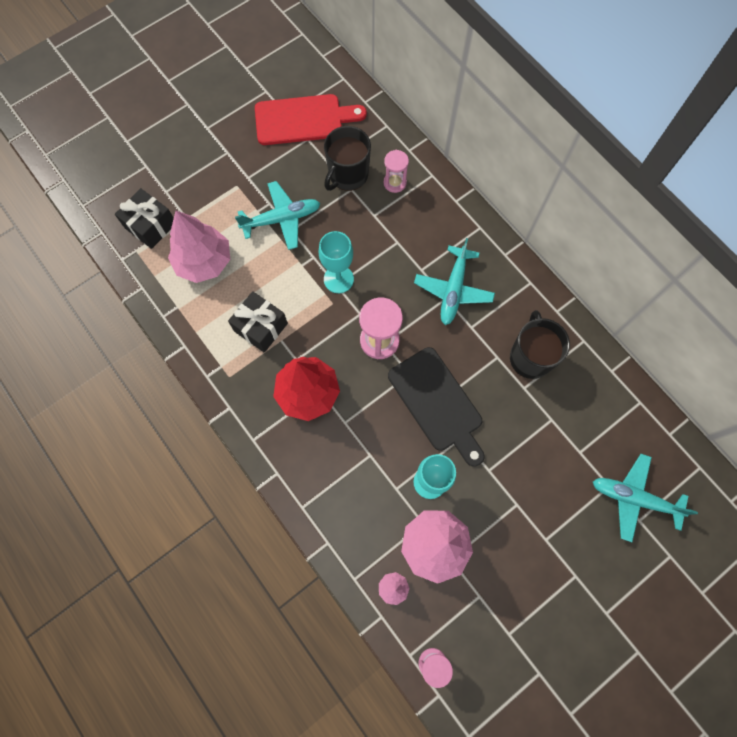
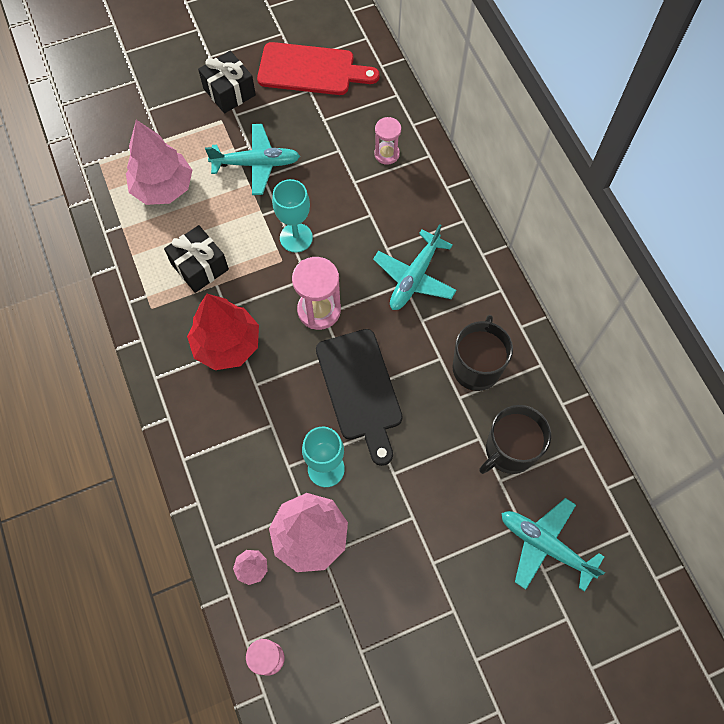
camera: 15 degrees right, 5 degrees down
(150, 225) = (121, 140): black gift -> black gift (229, 92)
(348, 175) = (339, 135): black mug -> black mug (509, 451)

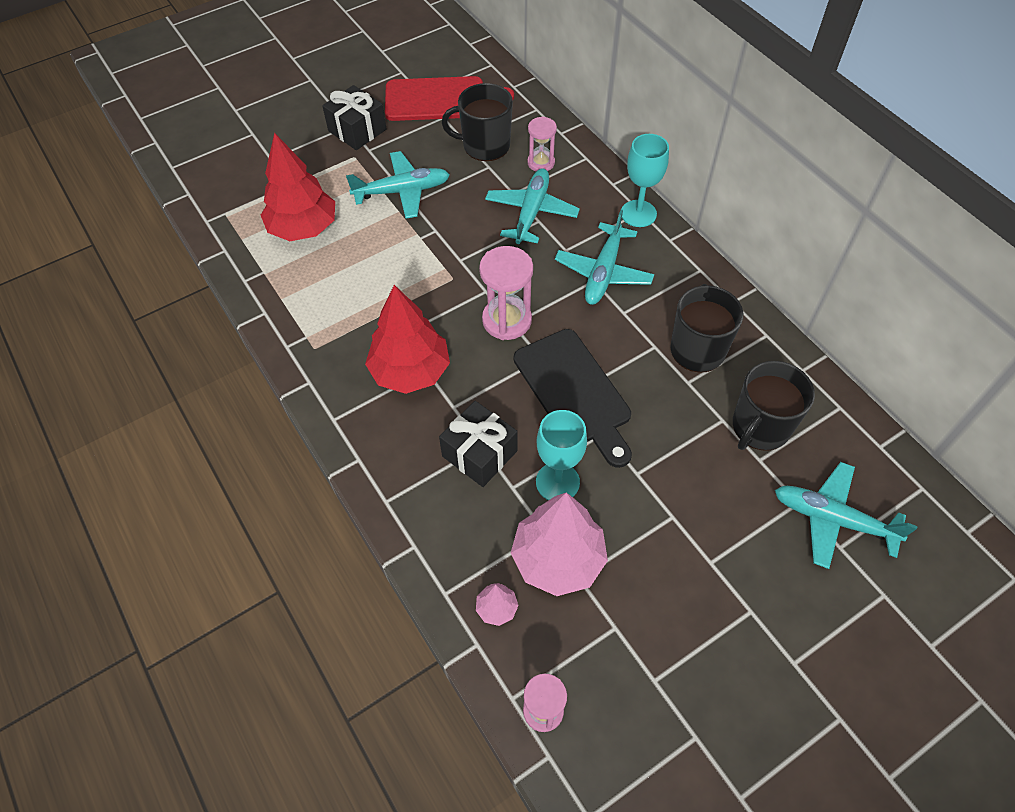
camera: 10 degrees left, 10 degrees down
(163, 188) = (303, 228): pink tree -> red tree
(200, 266) = (361, 298): black gift -> black gift (479, 453)
(296, 238) = (463, 254): turquoise goblet -> turquoise goblet (638, 213)
(340, 127) = (485, 145): none -> black mug
(366, 205) = (531, 212): none -> turquoise plane

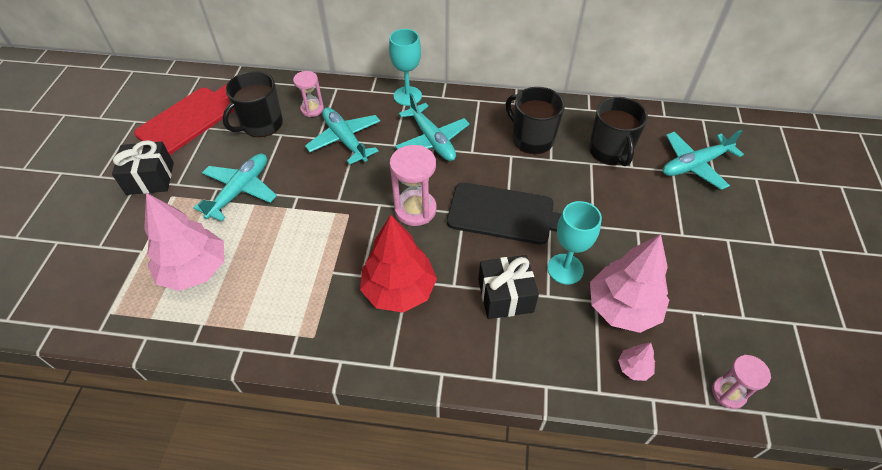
camera: 50 degrees left, 5 degrees down
(303, 228) = (194, 270): red tree -> pink tree

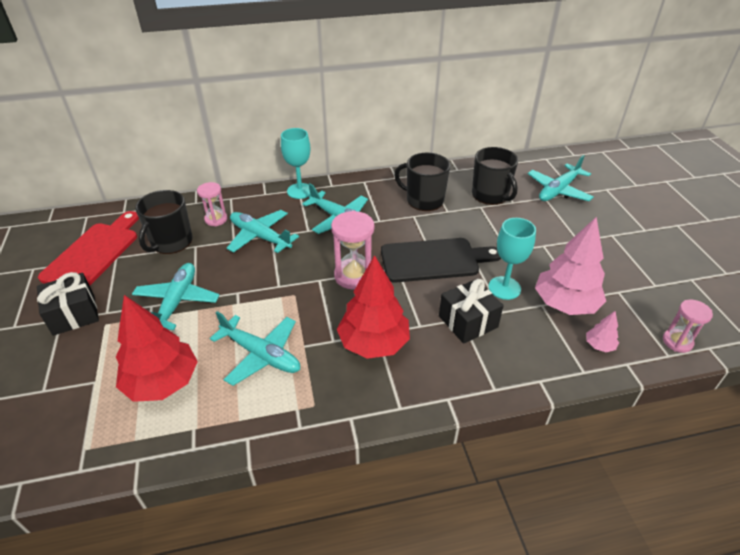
camera: 20 degrees left, 10 degrees down
(194, 270) = (162, 383): pink tree -> red tree
(290, 269) = (261, 355): none -> turquoise plane

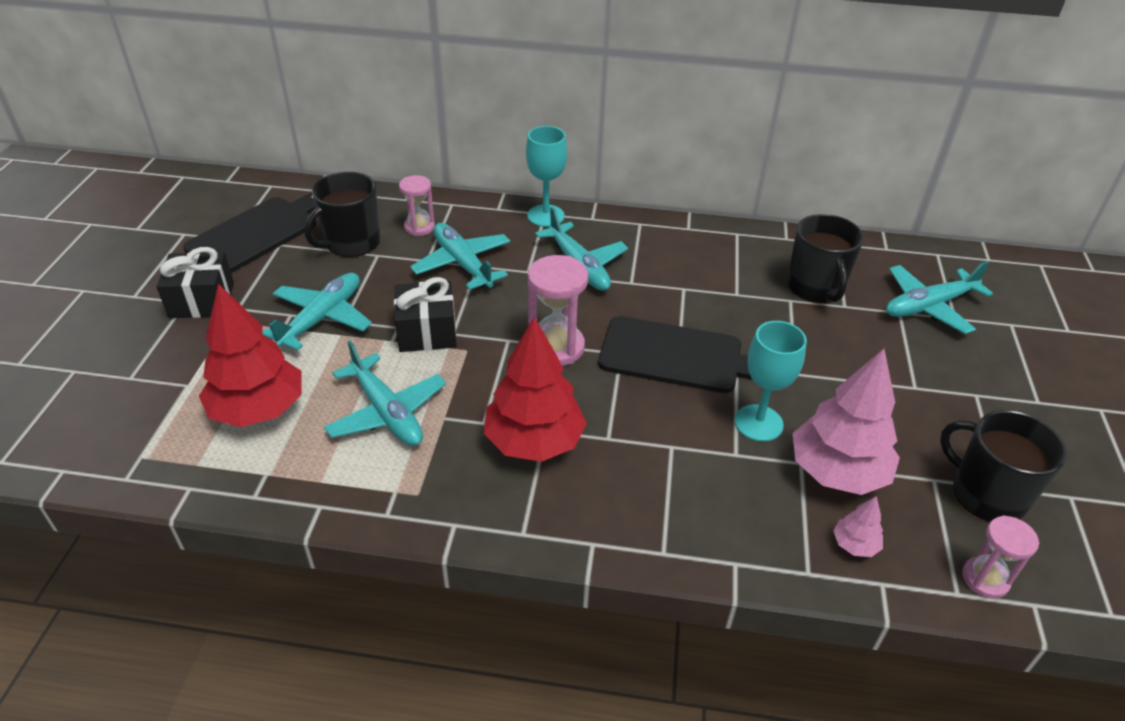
camera: 20 degrees right, 0 degrees up
(94, 253) = (257, 233): red cutting board -> black cutting board
(424, 200) = (711, 270): black mug -> black mug (987, 494)
(468, 321) = (678, 453): black gift -> black gift (427, 332)

